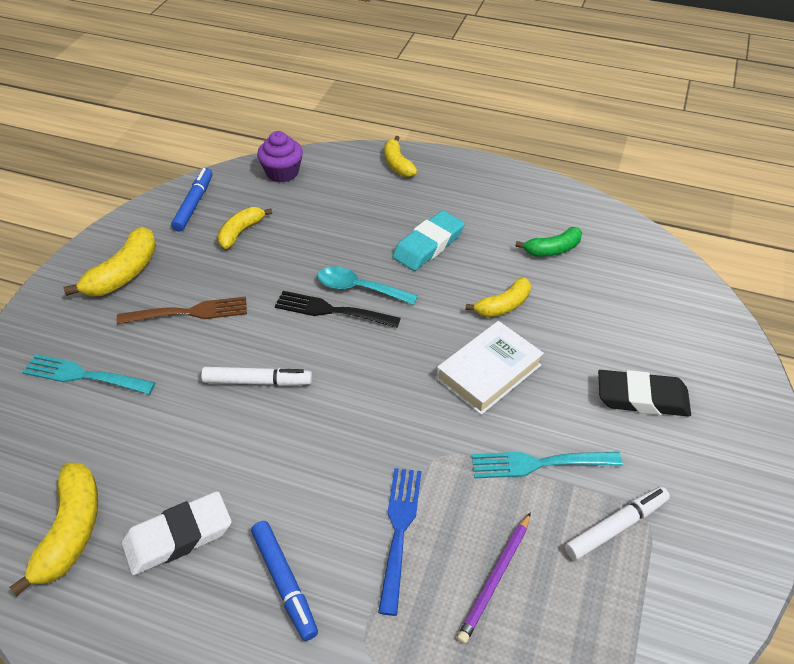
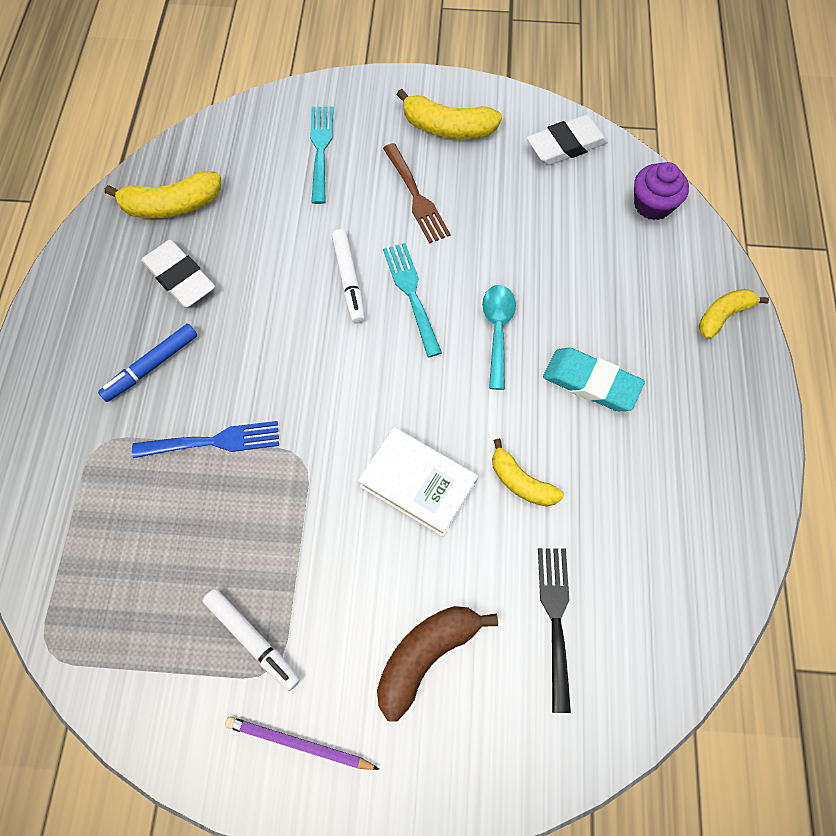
camera: 75 degrees right, 20 degrees up
(194, 204) = (566, 145): blue marker -> white eraser
(241, 232) = (540, 199): yellow banana -> none
(333, 310) = (458, 315): black fork -> black fork (556, 620)
(495, 579) = (179, 533): purple pencil -> purple pencil (298, 744)
(540, 463) = (313, 555): turquoise fork -> turquoise fork (412, 295)
(552, 249) = (637, 524): green banana -> none
(642, 398) = (426, 655): black eraser -> brown banana

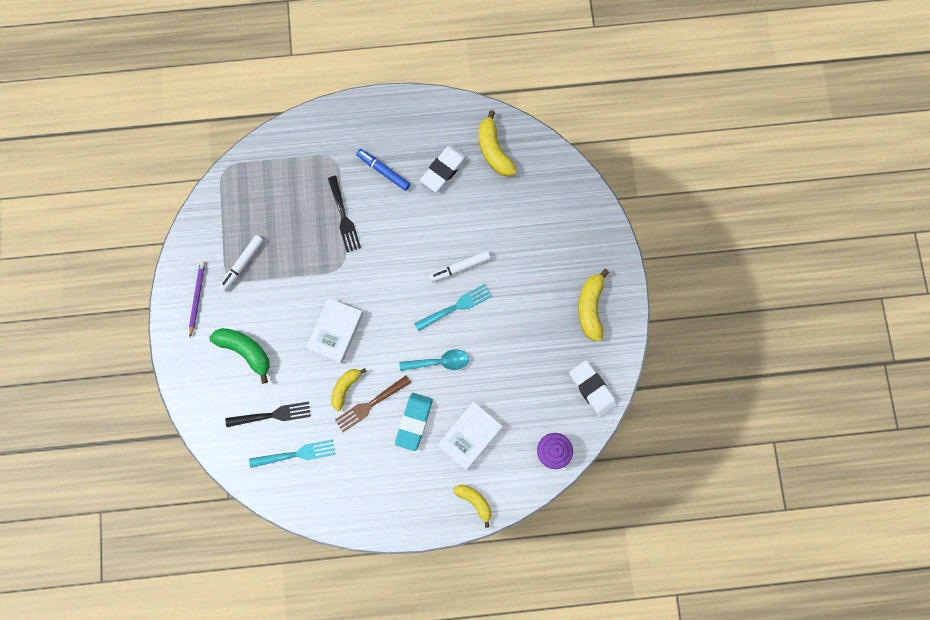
camera: 80 degrees right, 10 degrees up
(212, 442) = (343, 216): blue fork -> black fork
(321, 150) = (554, 230): turquoise fork -> turquoise fork (295, 454)
(415, 196) = (530, 296): brown fork -> brown fork (371, 404)
(426, 655) = (245, 351): brown banana -> green banana
(621, 307) = (470, 436): none -> white book

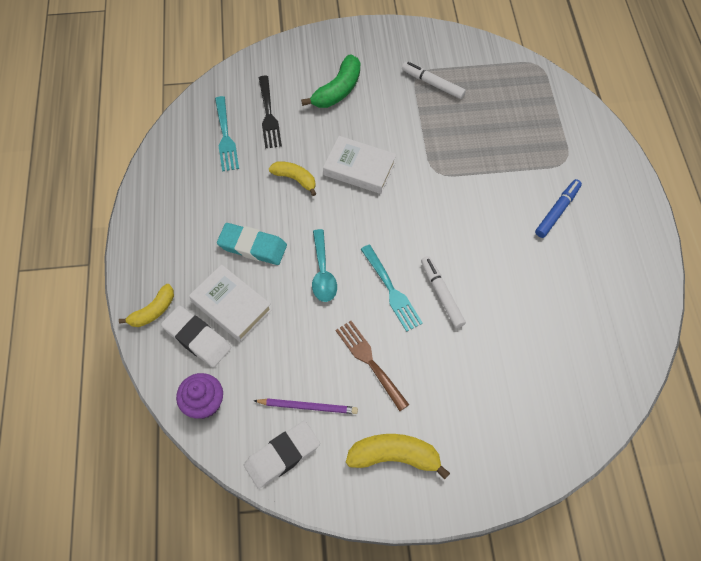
camera: 90 degrees right, 15 degrees down
(197, 297) = (394, 49): purple pencil -> purple pencil (308, 406)
(343, 216) = (496, 172): black fork -> none
(371, 404) = (275, 203): brown fork -> brown fork (370, 362)
(444, 170) = (568, 276): white eraser -> white eraser (197, 338)
(494, 150) = (604, 335): yellow banana -> none

